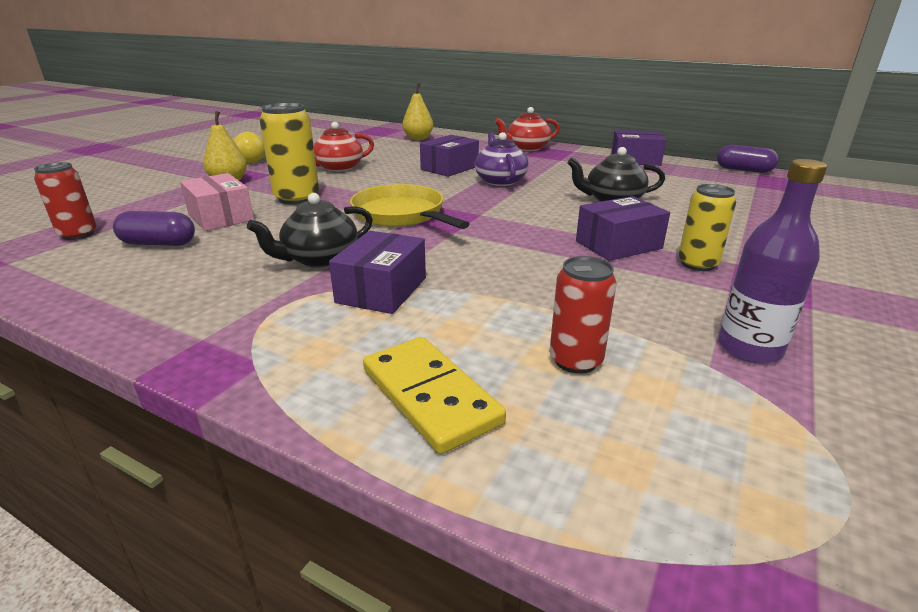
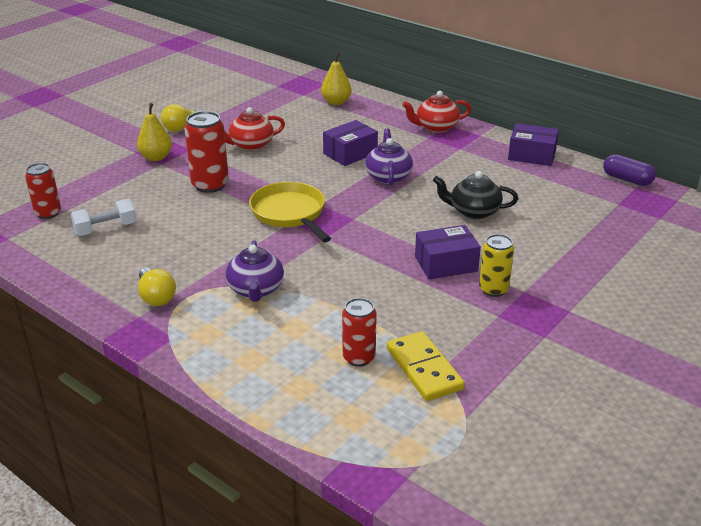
camera: 10 degrees right, 5 degrees up
(158, 243) = (106, 229): purple capsule -> white dumbbell
(221, 217) = (149, 203): pink box -> none
(231, 311) = (156, 297): none -> yellow light bulb
(297, 198) = (210, 185): yellow can -> red can
(319, 259) = (218, 256): black teapot -> none
(382, 290) = (256, 290): purple box -> purple teapot
(430, 396) = (264, 370): yellow domino -> yellow domino (424, 369)
(749, 348) = (473, 362): purple bottle -> none

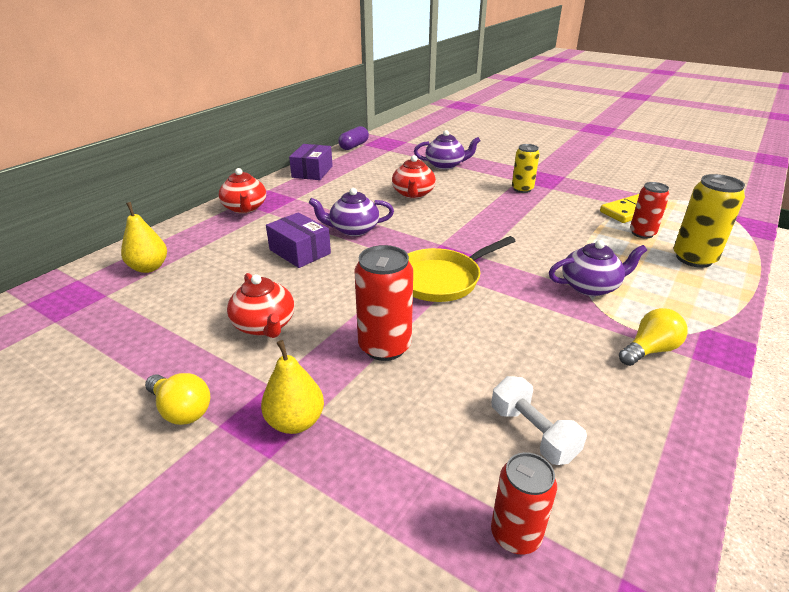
camera: 95 degrees left, 0 degrees up
(291, 379) = (694, 259): none -> yellow can
(446, 264) = (497, 204): purple box -> none
(473, 211) = (413, 194): black teapot -> red teapot
(571, 240) = (445, 165): none -> purple teapot

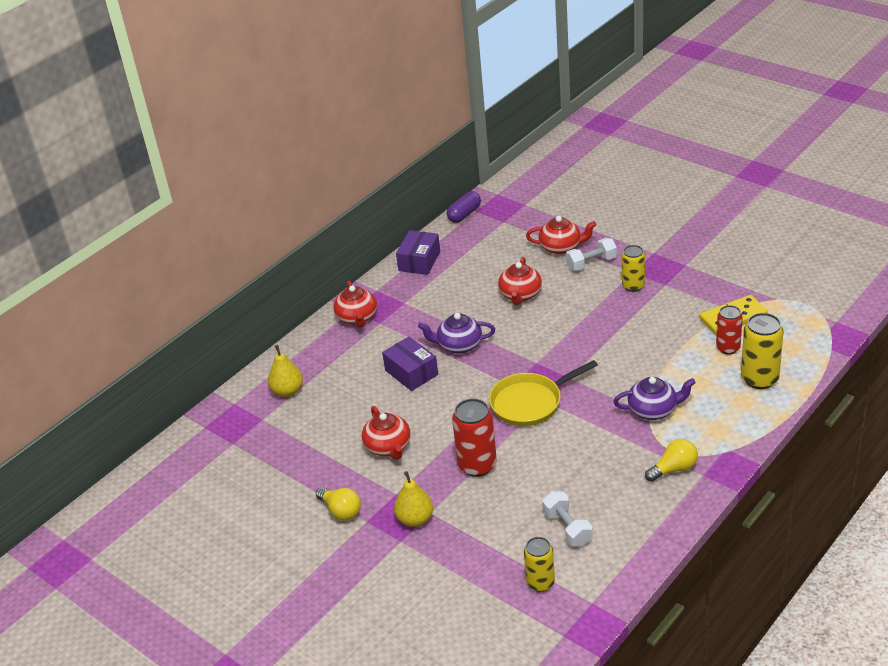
camera: 10 degrees right, 5 degrees up
(445, 165) = (561, 247): purple teapot -> red teapot
(476, 175) = (591, 263): none -> white dumbbell
(515, 534) = (540, 582): red can -> yellow can

